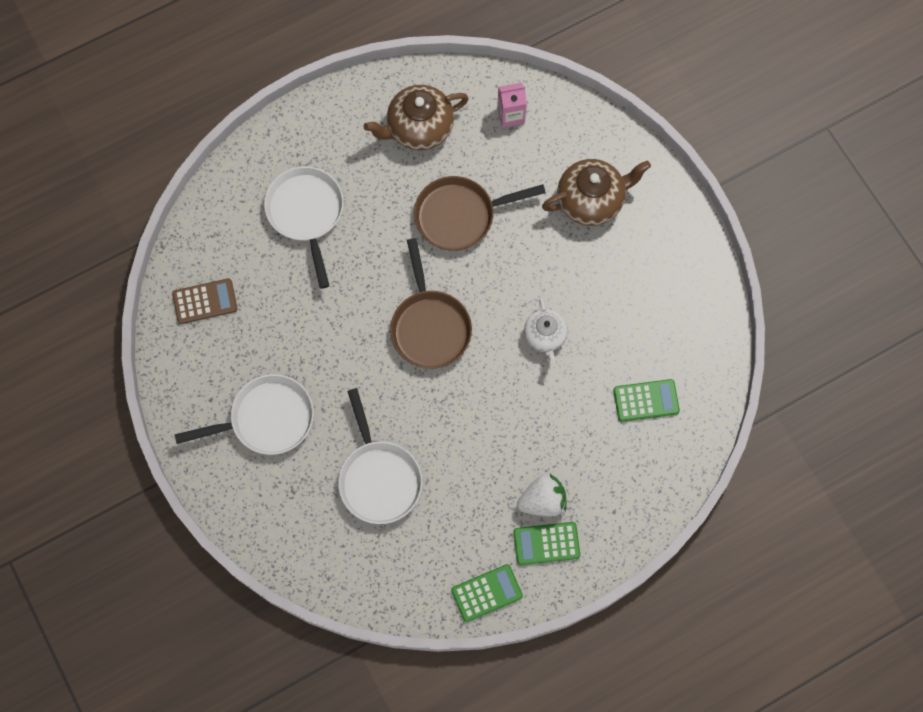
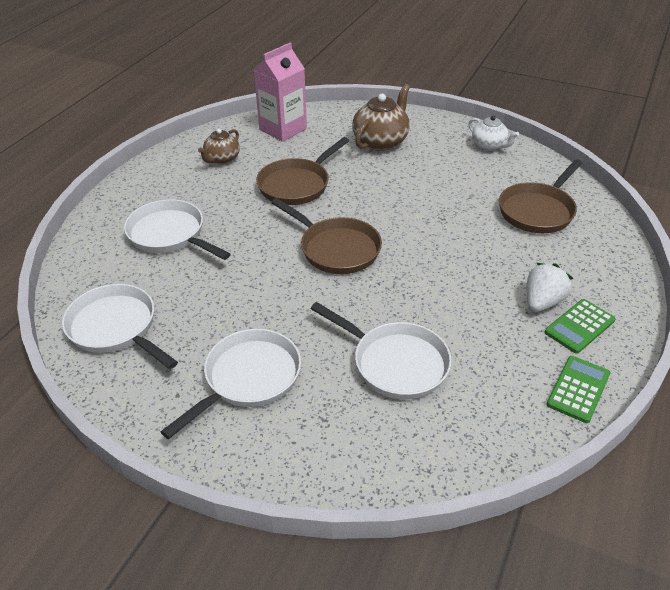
camera: 35 degrees left, 30 degrees down
(205, 301) = (116, 328): brown calculator -> white pan
(419, 128) = (222, 159): brown teapot -> brown teapot, size x0.62
(511, 115) = (283, 129): pink carton -> pink carton, size x1.77
(545, 336) = (428, 213): white teapot -> white teapot (489, 145)
(646, 400) = (538, 211): green calculator -> brown pan

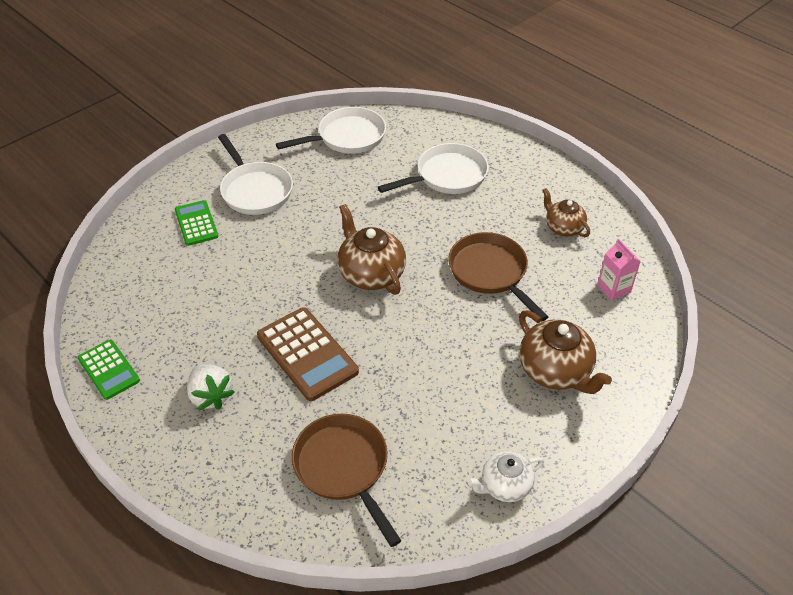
camera: 110 degrees right, 5 degrees up
(283, 129) = (614, 288): pink carton -> pink carton, size x0.57
(336, 249) = (371, 274): brown pan -> brown teapot
(395, 363) = (214, 269): white pan -> none
(454, 259) = (307, 354): none -> brown calculator
(579, 326) = (165, 408): green calculator -> green calculator (196, 223)

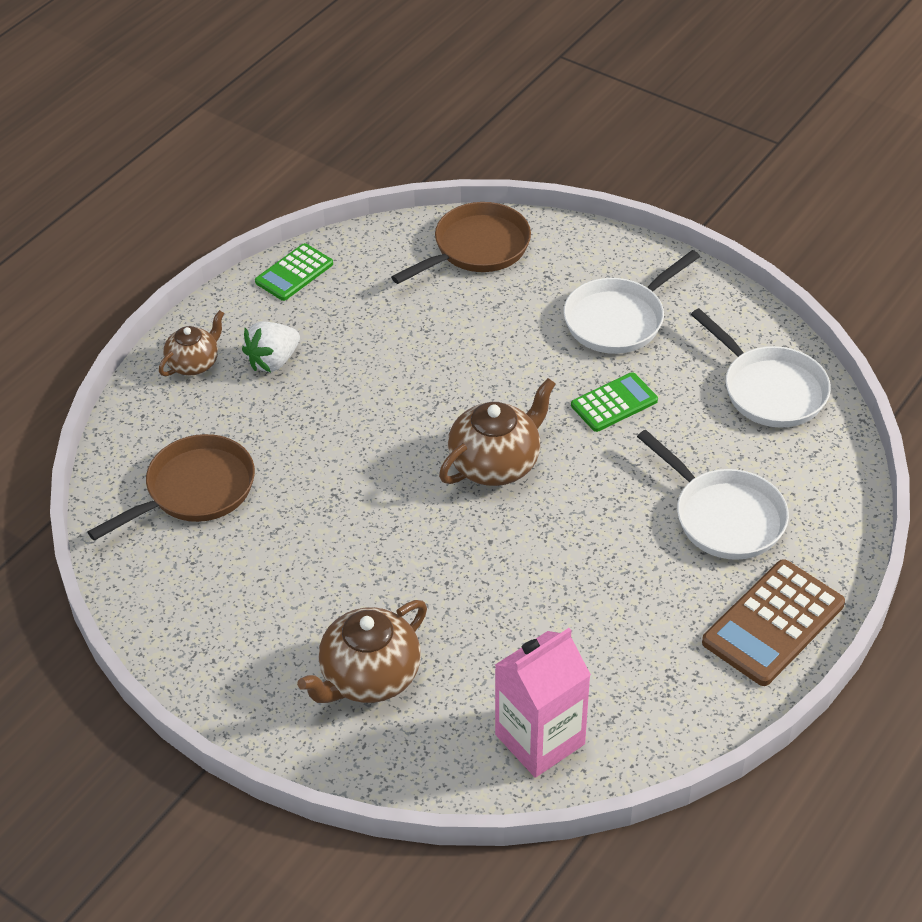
camera: 80 degrees right, 0 degrees up
(196, 223) = (538, 281): green calculator -> green calculator (614, 403)
(307, 354) = (348, 428): brown calculator -> brown calculator (773, 623)
(490, 272) = (532, 590): brown pan -> brown pan (476, 248)
(505, 486) = (188, 638): white teapot -> none
(563, 228) = (654, 670): brown teapot -> brown teapot (194, 363)
(614, 288) = (540, 739): pink carton -> pink carton, size x1.77

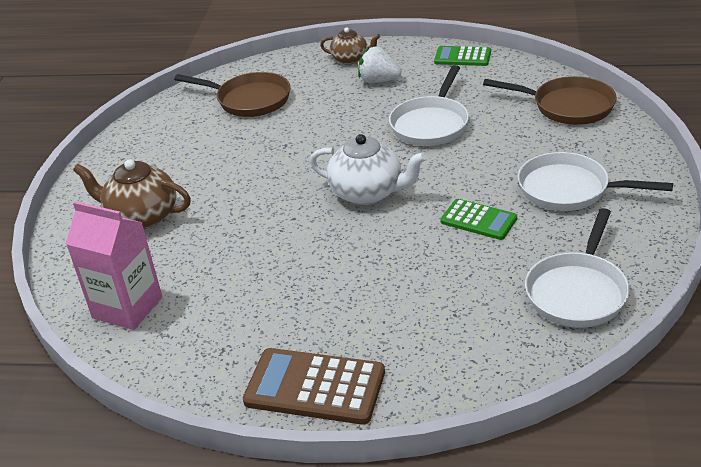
camera: 65 degrees right, 10 degrees down
(495, 463) = (368, 193): brown teapot -> white teapot
(724, 516) = (409, 318): white pan -> white pan (431, 124)

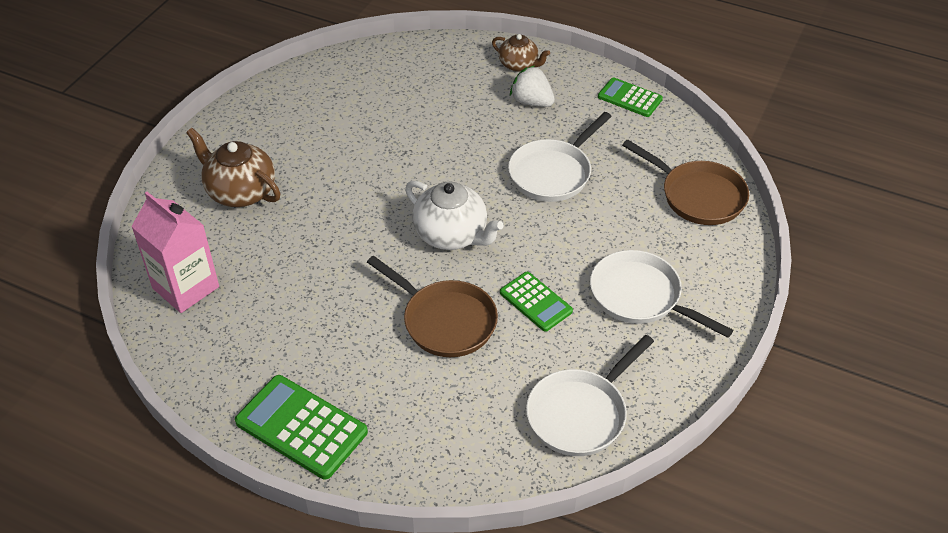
camera: 15 degrees right, 10 degrees up
(249, 100) = (398, 85): brown pan -> brown pan (445, 321)
(314, 387) = (301, 427): brown calculator -> green calculator

